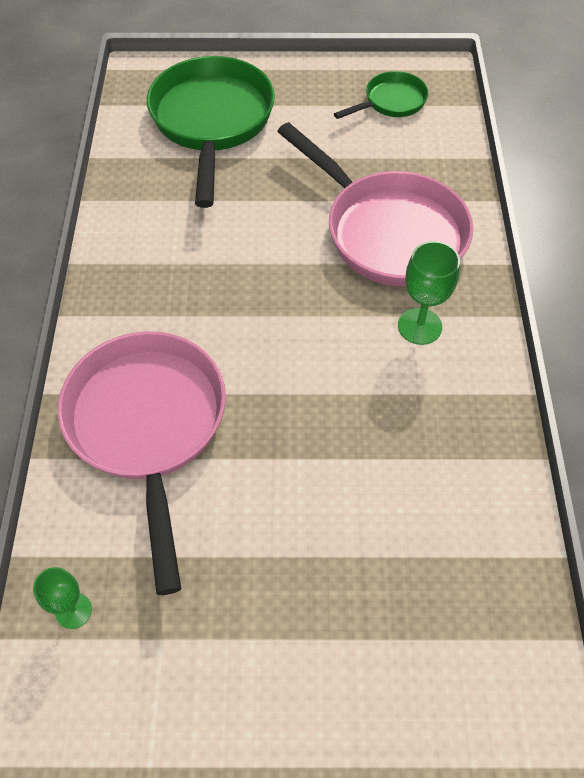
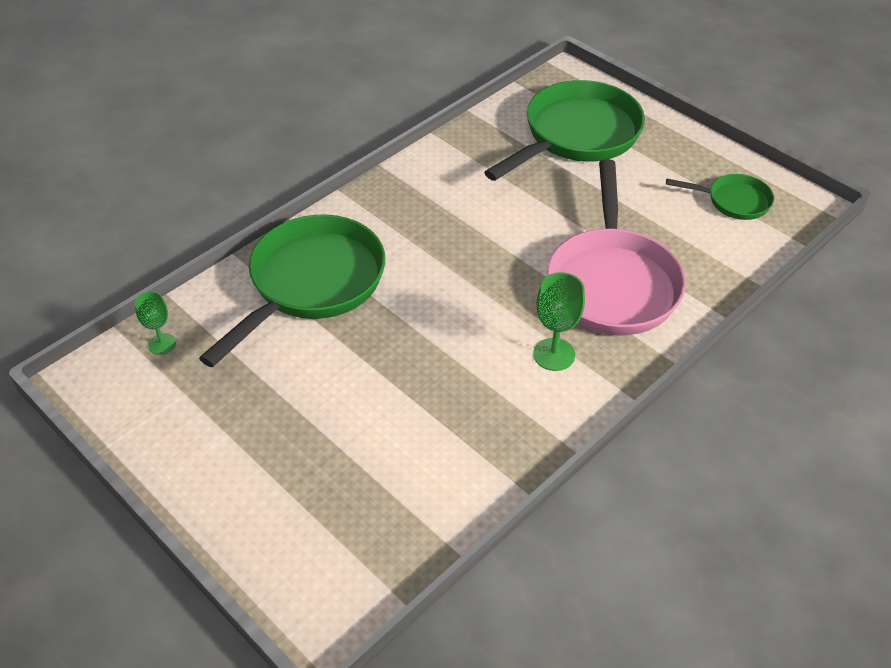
camera: 45 degrees right, 10 degrees down
(148, 426) = (312, 284): pink pan -> green pan

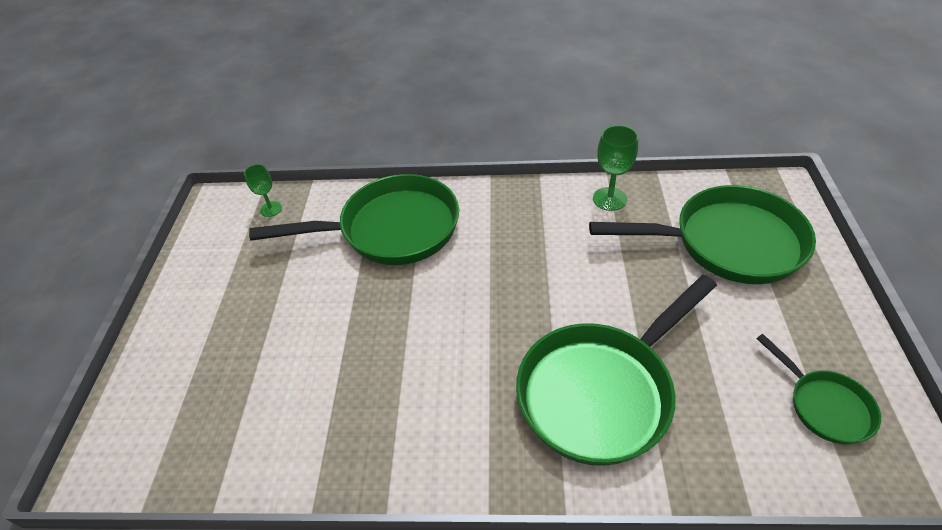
camera: 50 degrees right, 0 degrees up
(554, 354) = (475, 413): green goblet -> green goblet (609, 199)
(612, 283) = (601, 391): pink pan -> green pan

